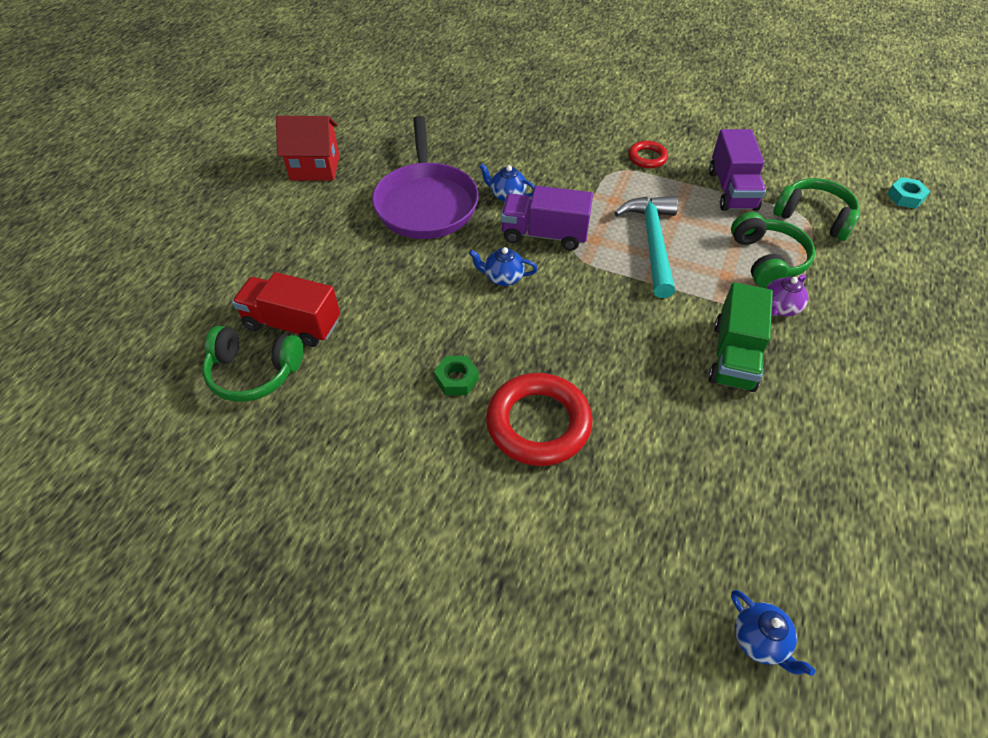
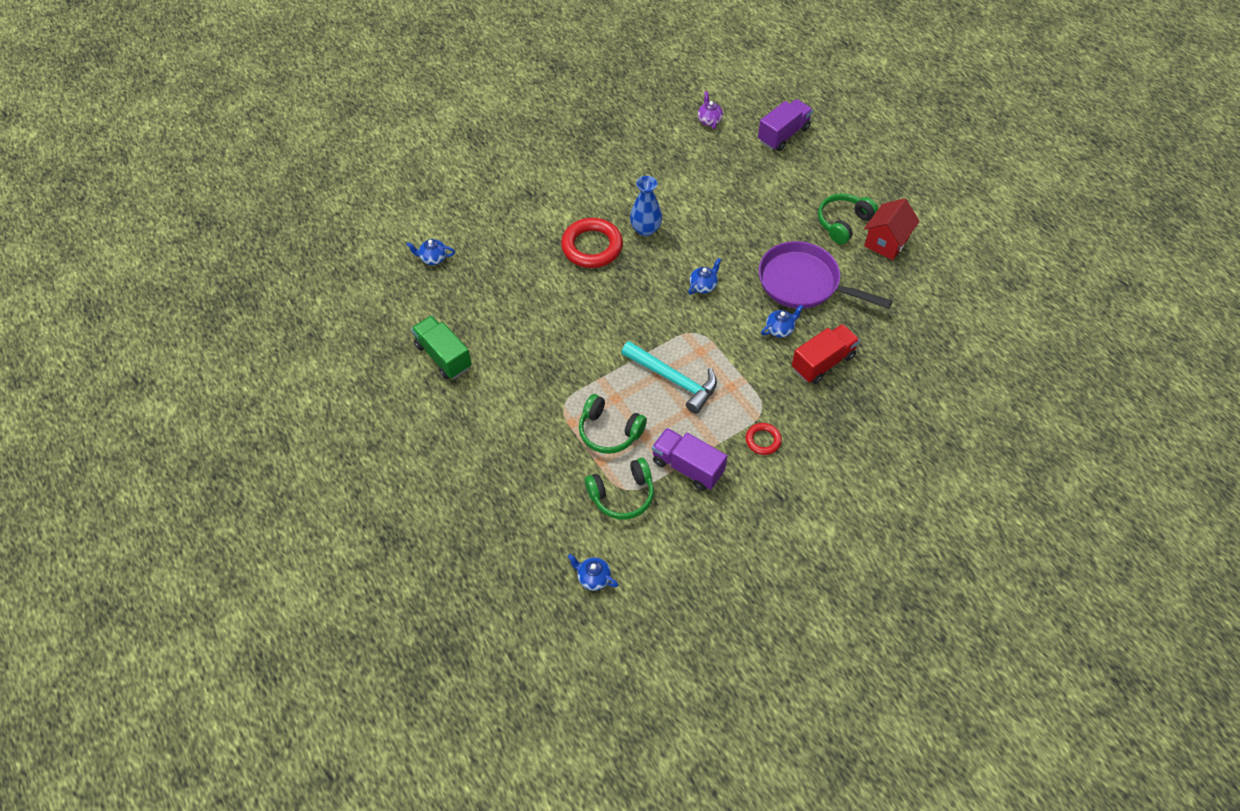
camera: 125 degrees right, 5 degrees up
(254, 372) = (715, 157): green headphones -> green headphones (843, 223)
(293, 324) = (739, 182): red truck -> red truck (823, 362)
(456, 379) = (645, 229): green nut -> blue vase
(544, 234) = (725, 327): purple truck -> purple truck (783, 135)
(733, 356) = (559, 355): green truck -> green truck (443, 356)
(779, 308) = (569, 405): purple teapot -> purple teapot (709, 120)
(905, 197) = (593, 578): turquoise nut -> blue teapot

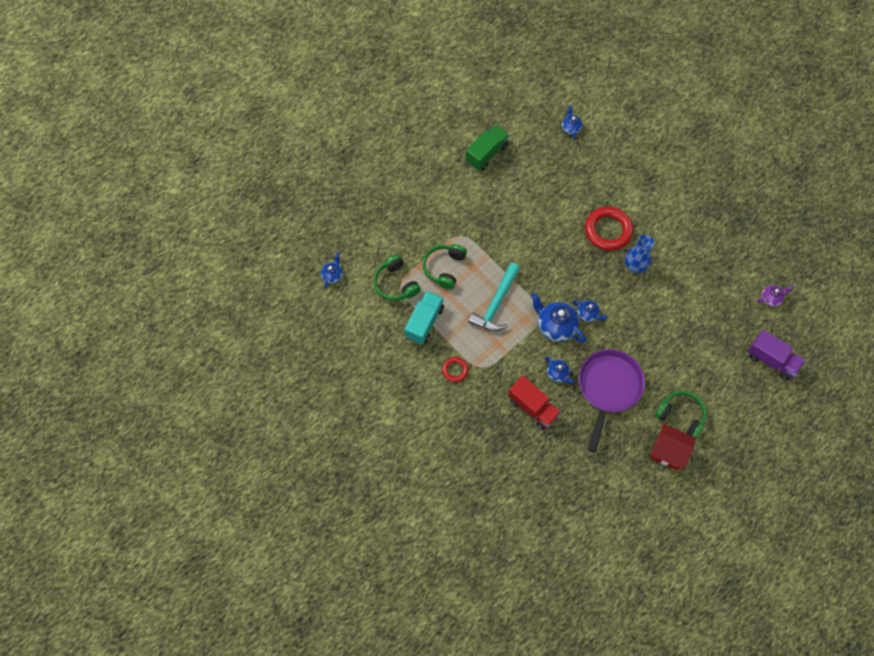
camera: 80 degrees right, 10 degrees up
(687, 467) = (424, 322): purple truck -> turquoise truck
(715, 321) = (555, 326): none -> blue teapot

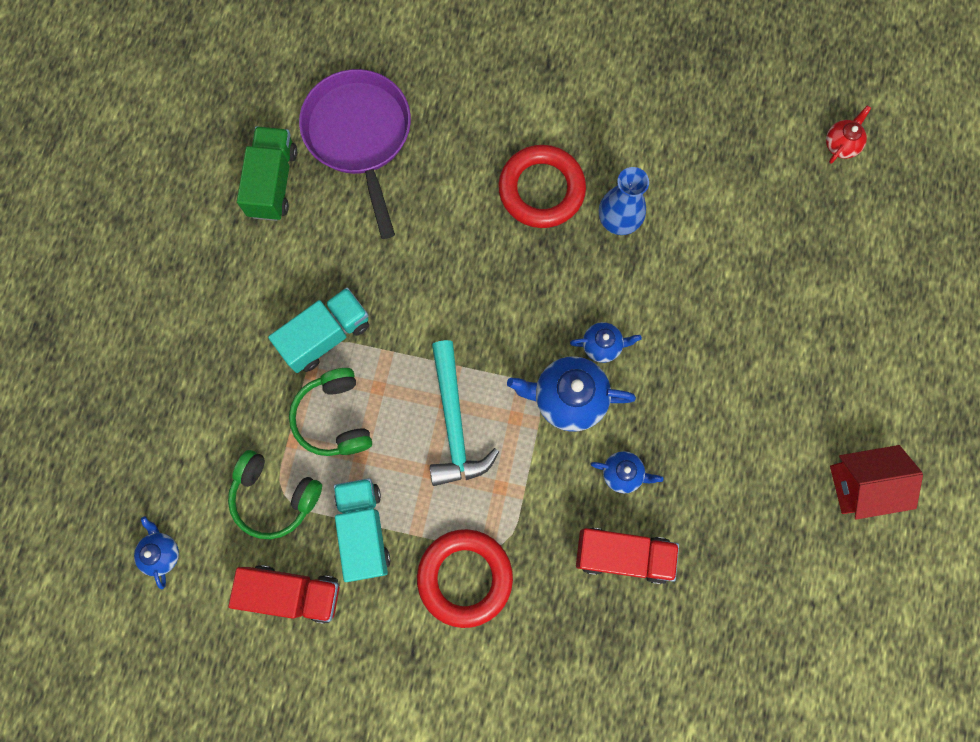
camera: 35 degrees left, 10 degrees up
(376, 327) = (292, 593): none -> red truck
(455, 370) = (465, 577): red ring -> red ring, size x1.93
(464, 232) = (326, 336): none -> turquoise truck
(570, 128) = (375, 58): blue teapot -> none
(608, 388) = (711, 444): purple pan -> purple pan (359, 136)
(681, 416) = (841, 415): green headphones -> none
(770, 298) = (841, 144): purple teapot -> red teapot
(771, 360) = (905, 240): purple truck -> none

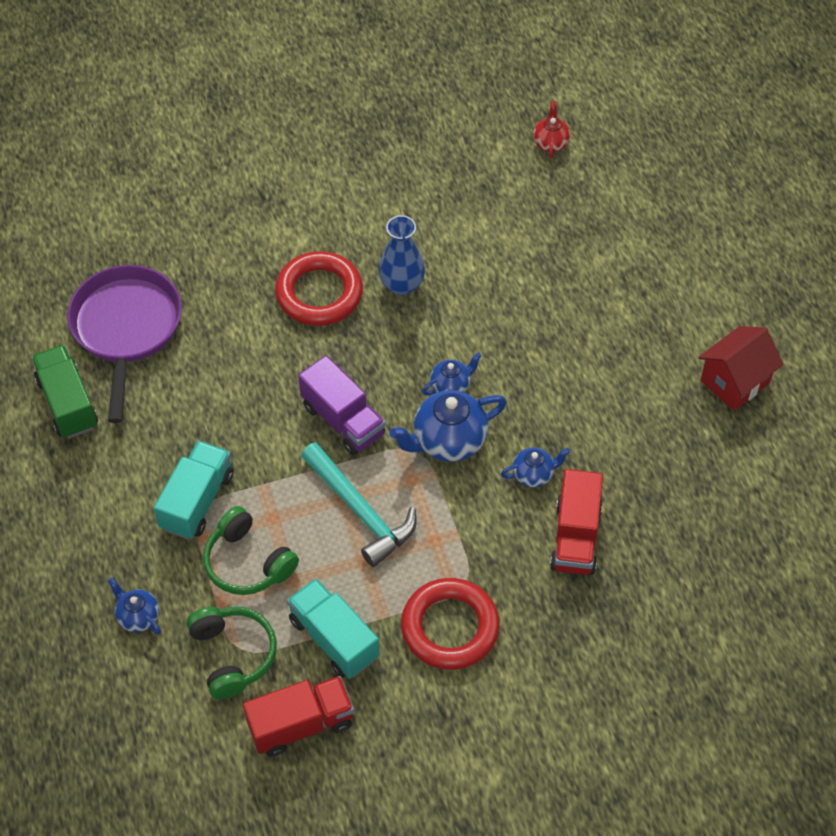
camera: 30 degrees left, 20 degrees down
(162, 553) = (154, 758): blue teapot -> blue teapot (138, 617)
(274, 497) = (233, 655): green headphones -> green headphones turned 105 degrees counterclockwise
(359, 136) = (126, 329): purple pan -> purple pan turned 45 degrees clockwise
(490, 327) = (343, 420): none -> purple truck
(623, 555) = (575, 537): red truck -> red truck turned 120 degrees clockwise

